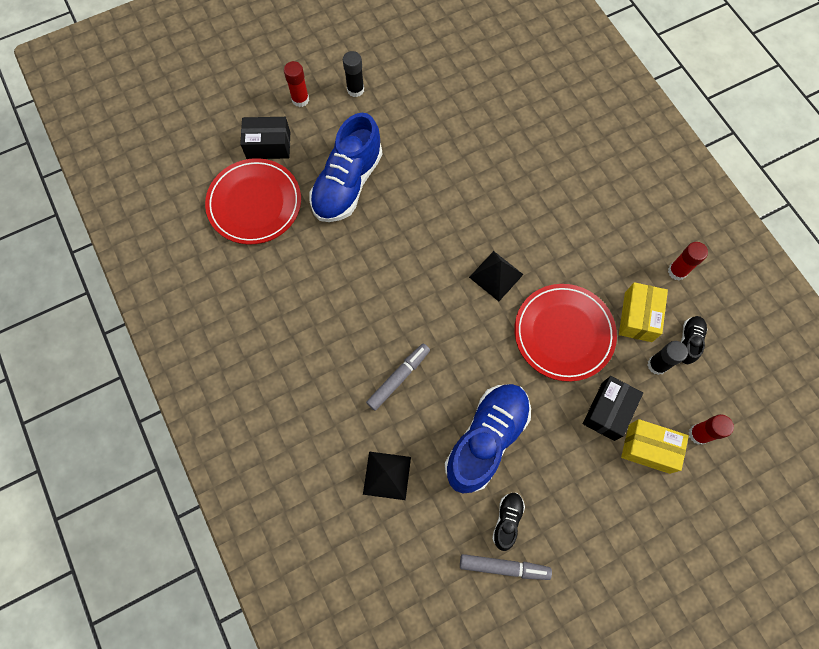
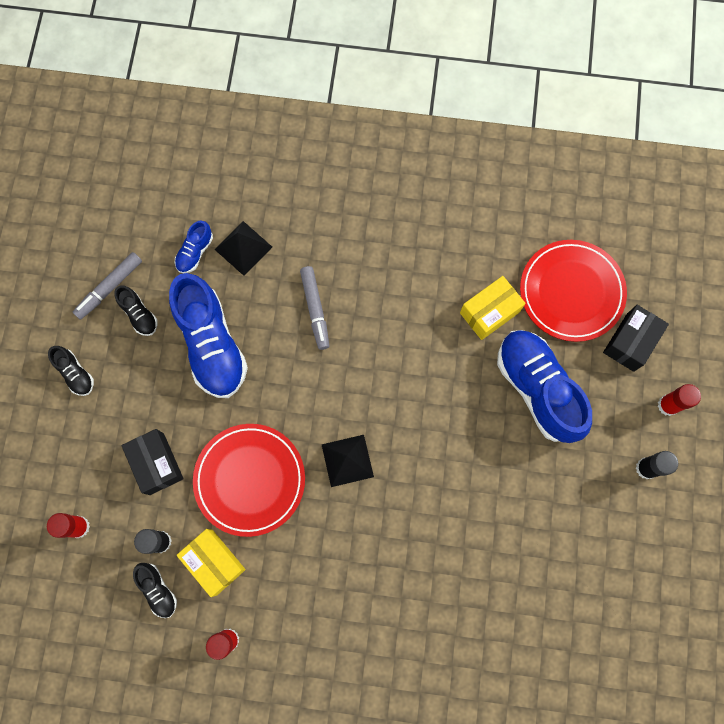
camera: 125 degrees right, 5 degrees up
(419, 515) = (195, 252): none -> blue shoe
(594, 535) = (75, 373): none -> black shoe
(649, 448) = (101, 473): yellow box -> yellow box (489, 312)

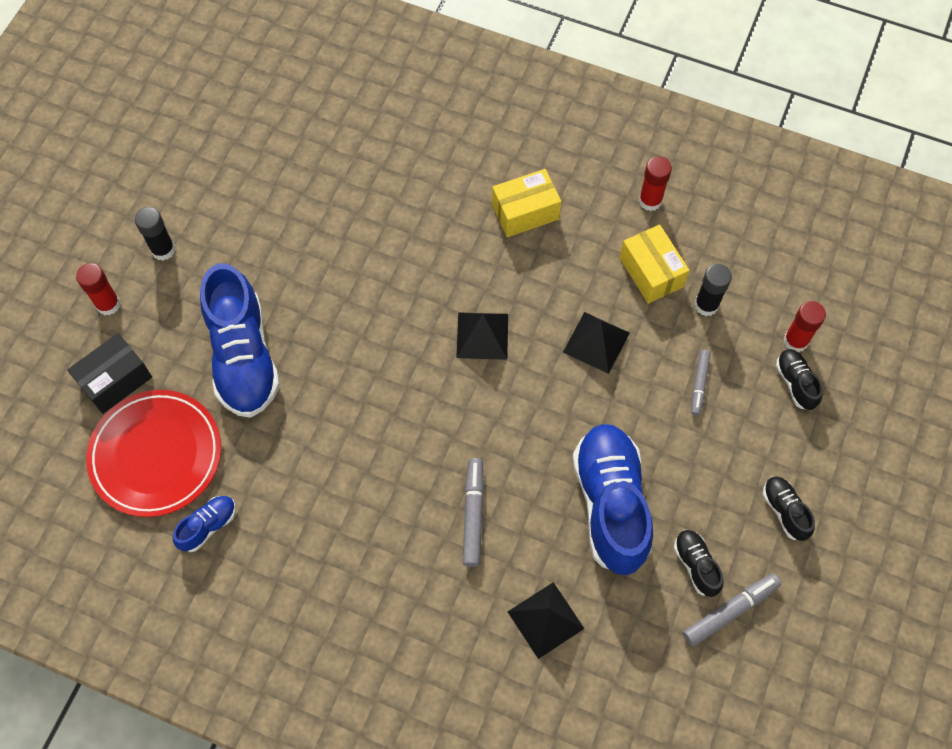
camera: 165 degrees left, 10 degrees down
(156, 464) = (699, 384): black box -> grey marker
(158, 590) = (716, 261): black shoe -> black shoe (795, 383)
(195, 252) = (610, 630): blue shoe -> blue shoe (208, 526)
(250, 480) = (596, 342): red plate -> black pyramid
(489, 312) = (263, 456): yellow box -> yellow box (525, 212)

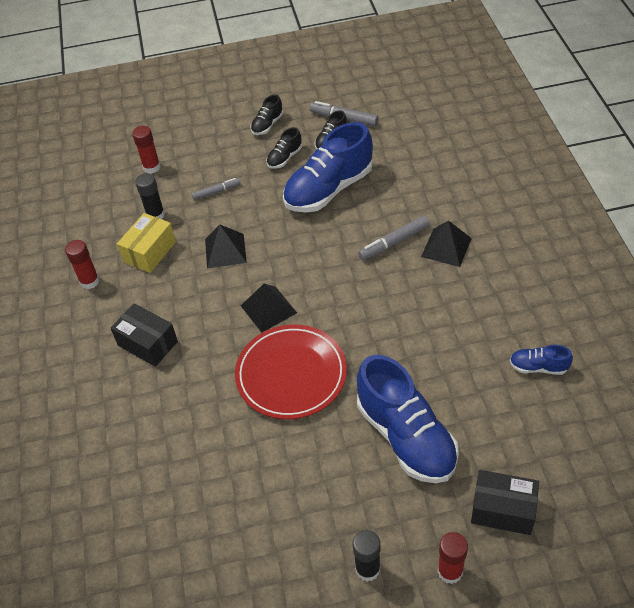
camera: 120 degrees left, 15 degrees down
(156, 455) = (526, 435): red plate -> red plate (291, 374)
(243, 357) = (406, 437): blue shoe -> blue shoe turned 105 degrees clockwise
(525, 212) = (147, 343): yellow box -> black box
(545, 620) = (422, 180): black pyramid -> black pyramid (446, 247)
(795, 383) = (181, 155): black shoe -> black shoe (284, 158)

